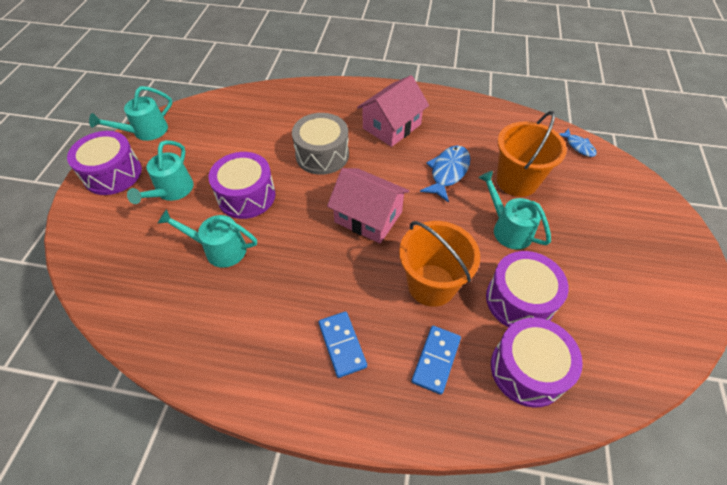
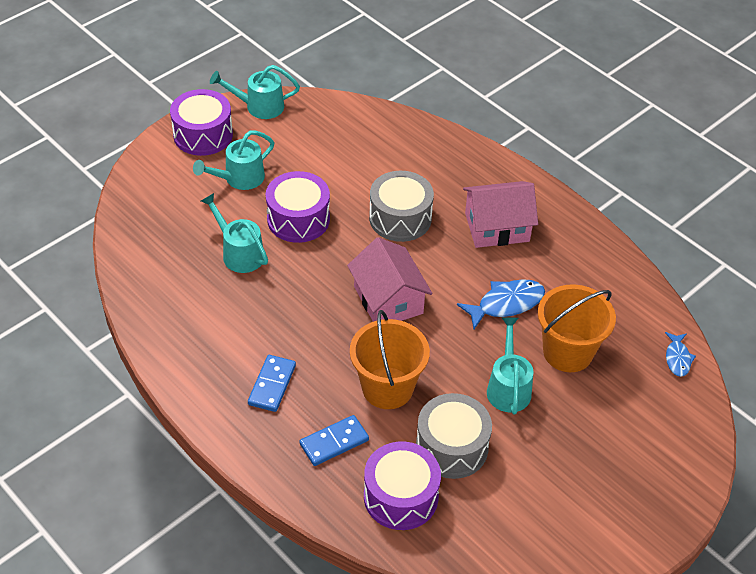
camera: 35 degrees right, 5 degrees down
(519, 300) = (451, 447): purple drum -> grey drum

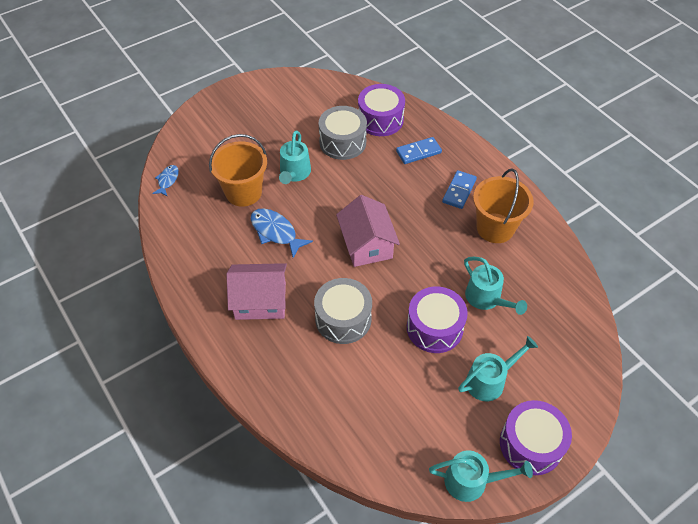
camera: 170 degrees left, 5 degrees up
(387, 388) = (378, 181): orange bucket -> orange bucket (495, 228)
(506, 304) = (275, 232): blue fish -> blue fish turned 60 degrees clockwise

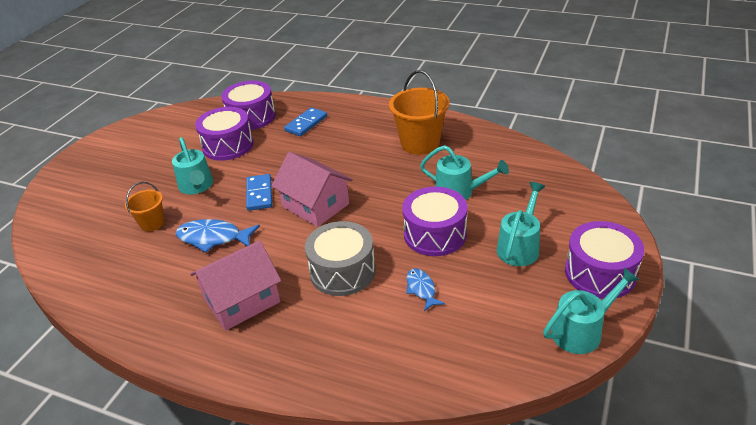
camera: 30 degrees left, 15 degrees down
(167, 180) = (53, 252): blue fish -> blue fish (421, 289)
(243, 192) = (152, 223): orange bucket -> orange bucket, size x0.56
(342, 142) = (228, 145): grey drum -> purple drum
(459, 191) = (366, 133): blue domino -> blue domino (259, 194)

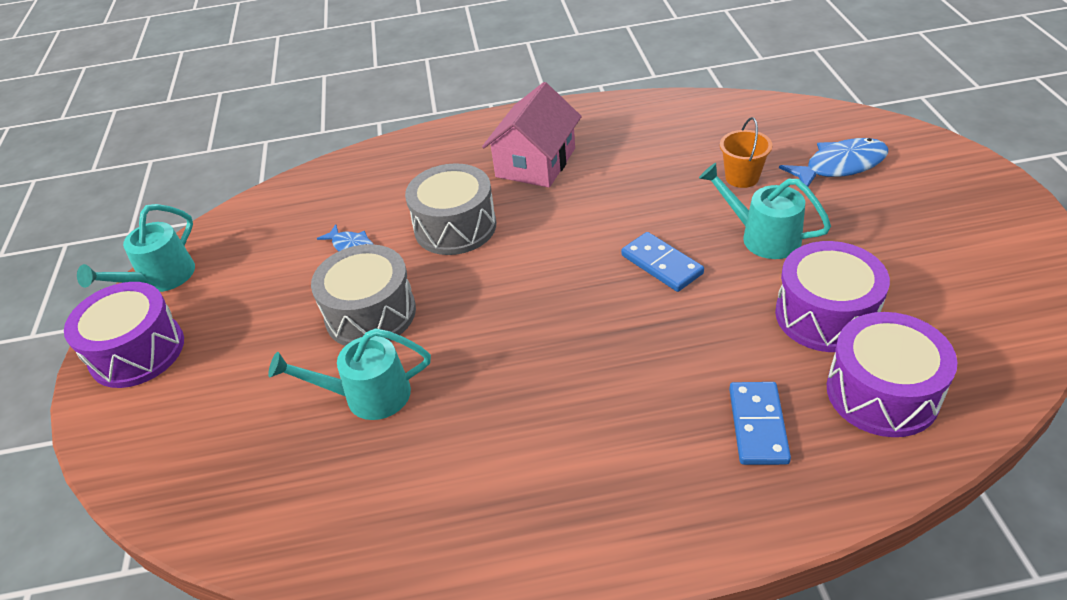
camera: 150 degrees right, 5 degrees up
(213, 238) = (645, 195): blue fish -> blue fish (840, 166)
(315, 205) = (565, 283): pink house -> none
(420, 143) = (496, 475): orange bucket -> none
(435, 234) = (370, 314): purple drum -> grey drum
(520, 246) = (248, 345): turquoise watering can -> none

